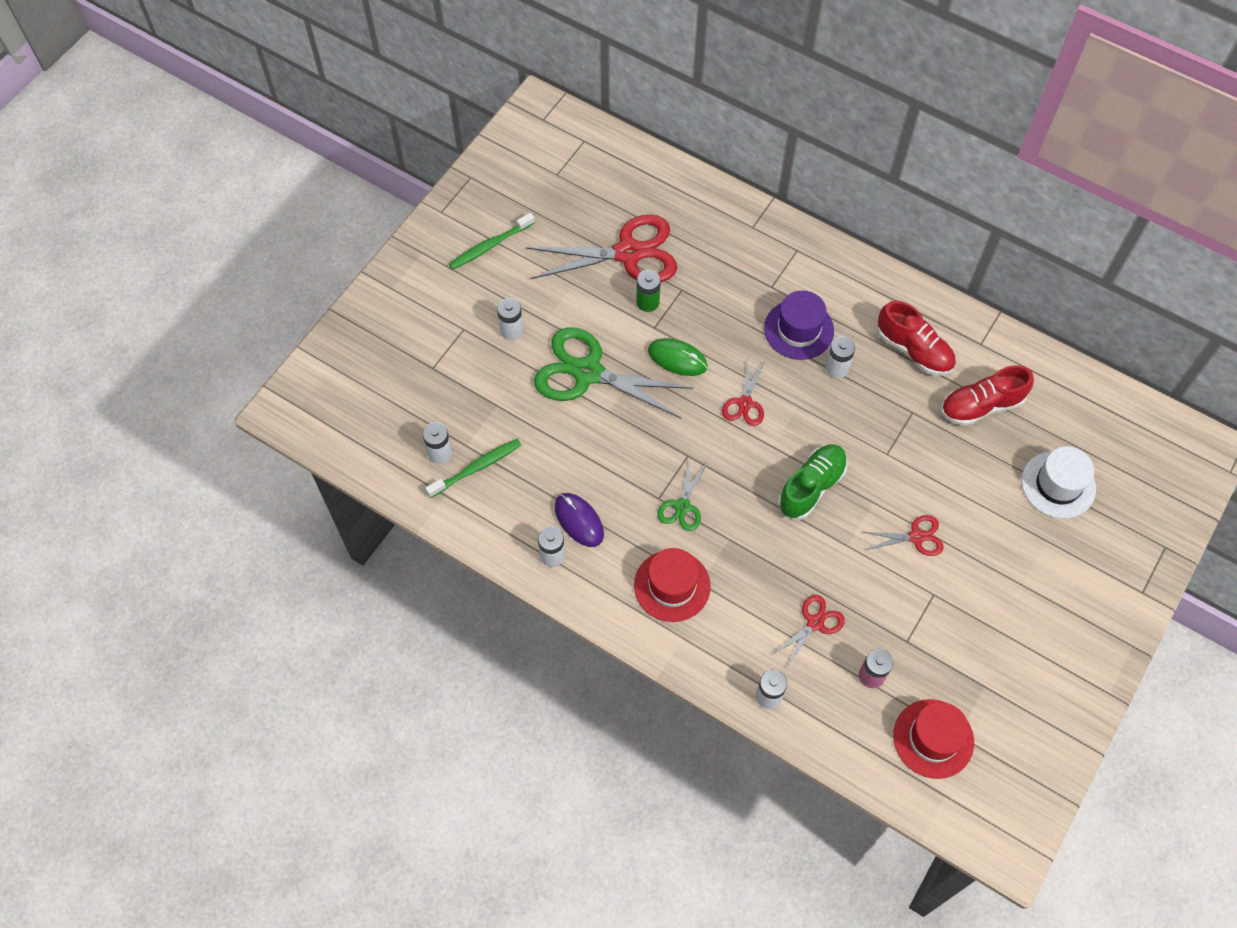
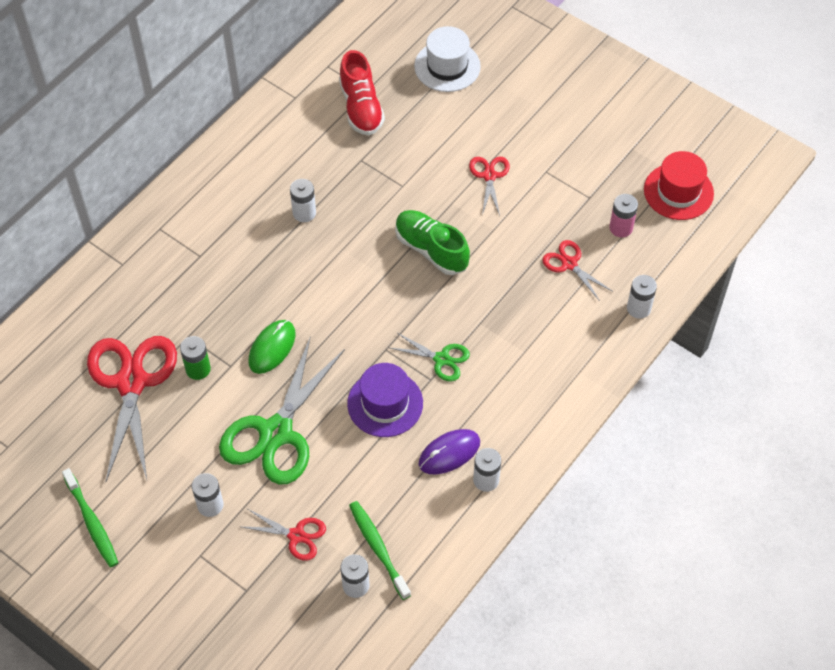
camera: 85 degrees left, 5 degrees down
(672, 586) = (525, 376): red hat -> none
(745, 403) = (333, 294): red scissors -> red scissors (296, 536)
(799, 329) = (255, 238): purple hat -> purple hat (385, 403)
(913, 350) = (293, 149): red shoe -> none

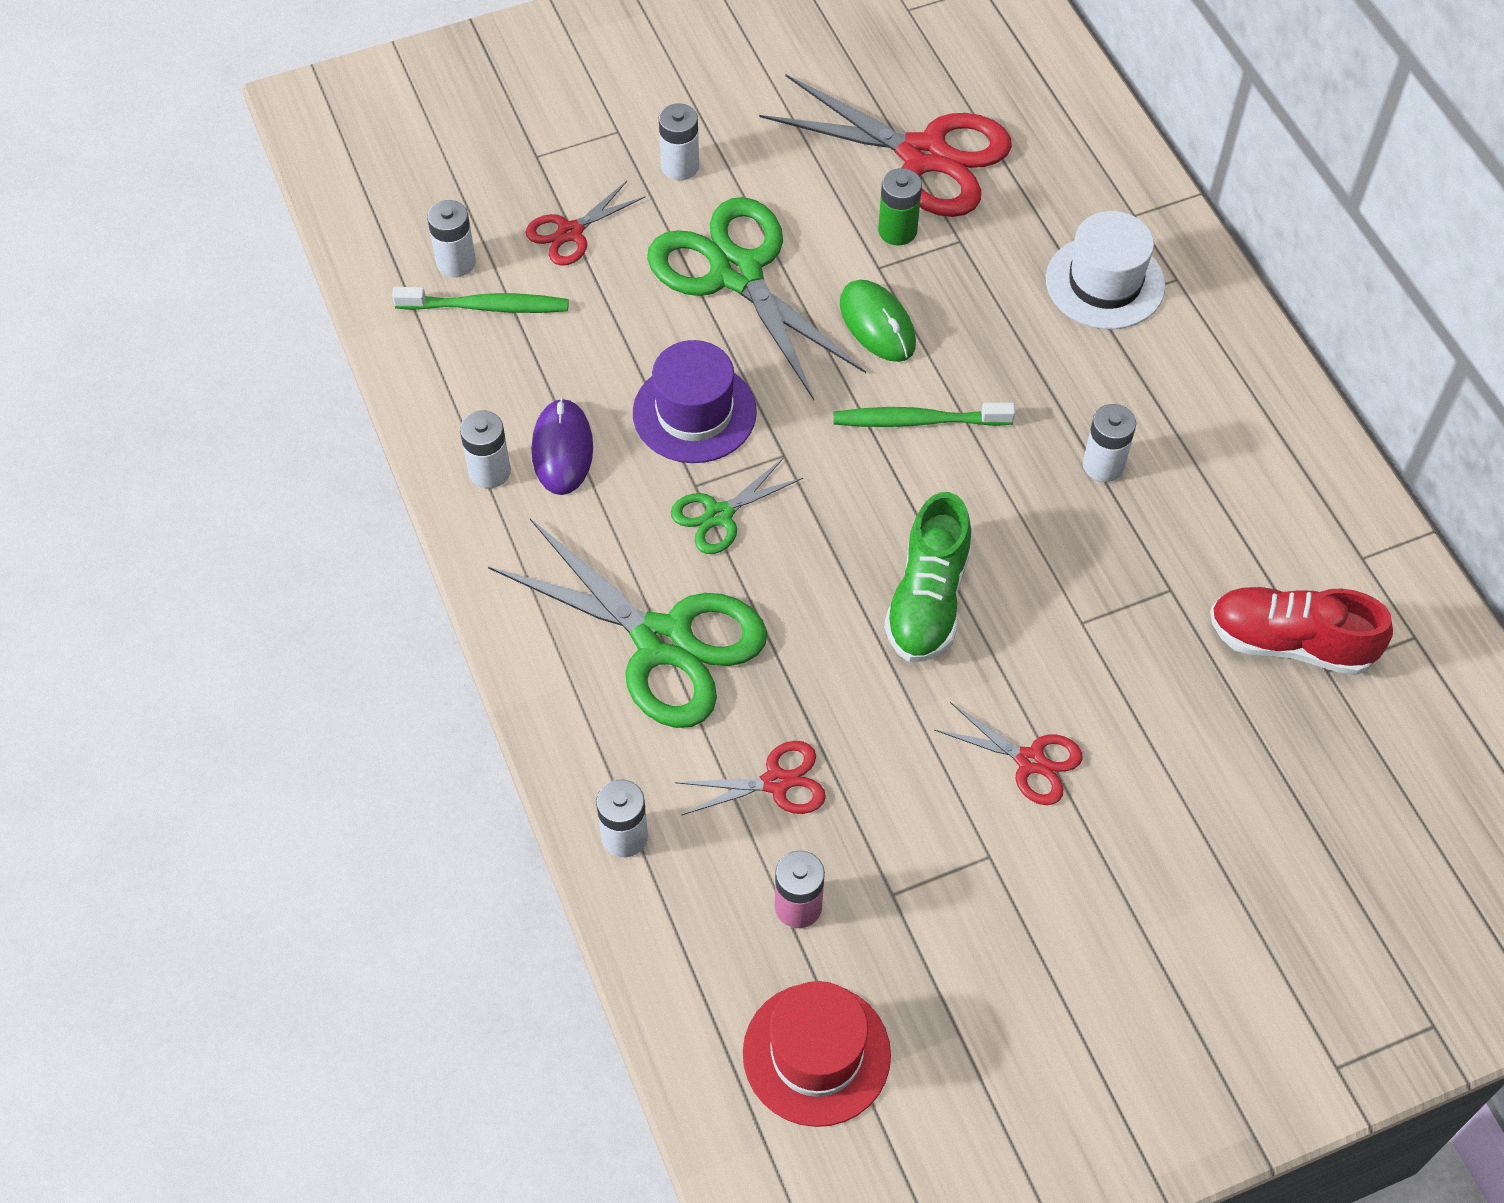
camera: 120 degrees right, 0 degrees up
(92, 522) = (741, 50): green toothbrush -> green toothbrush (918, 421)
(431, 250) = (927, 600): green shoe -> green shoe turned 120 degrees clockwise
(447, 66) = (1324, 826): white hat -> white hat (1105, 282)
(530, 345) = (663, 642): none -> green scissors

